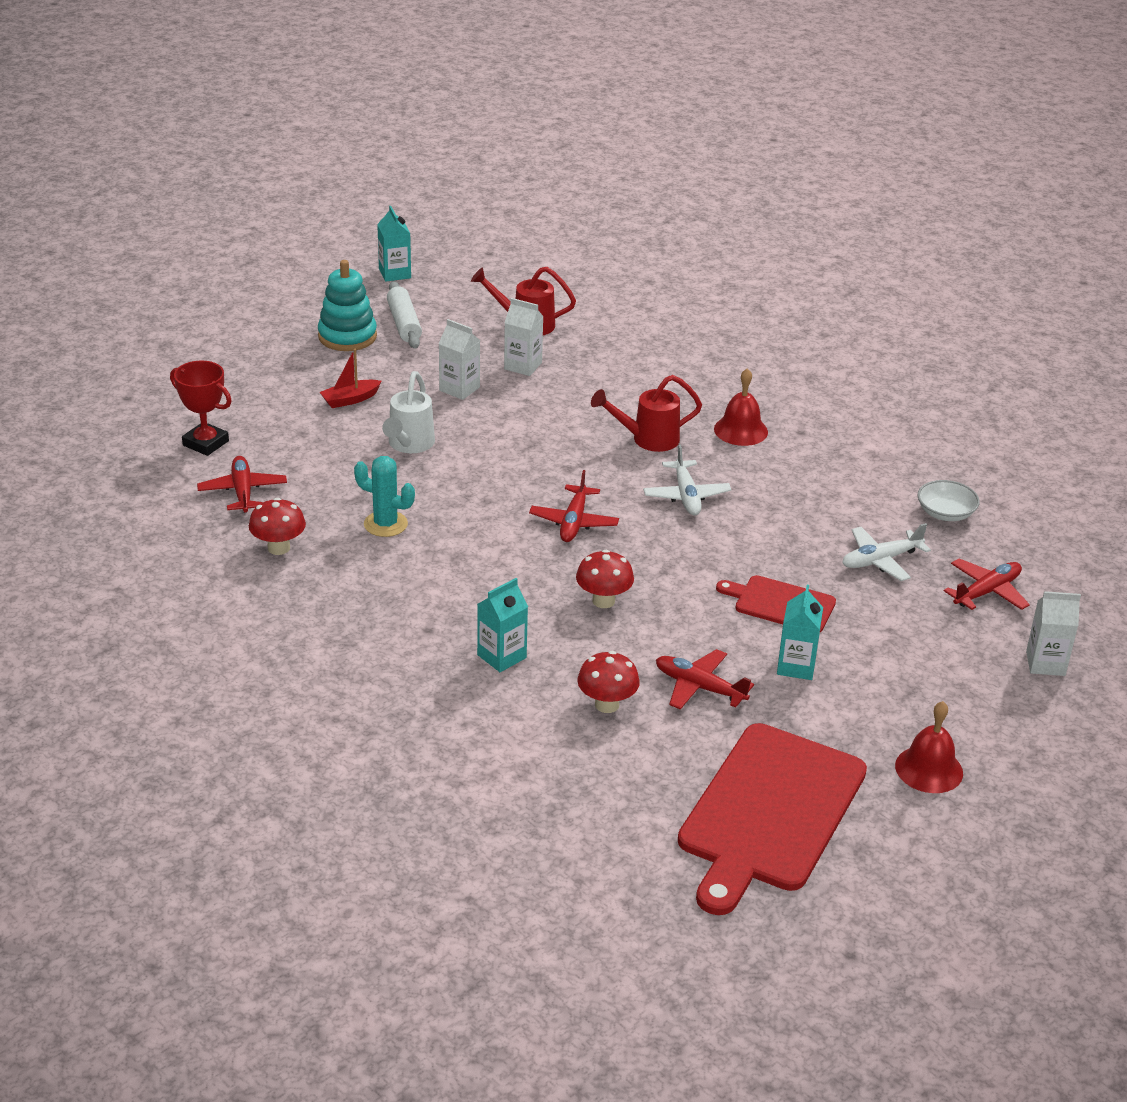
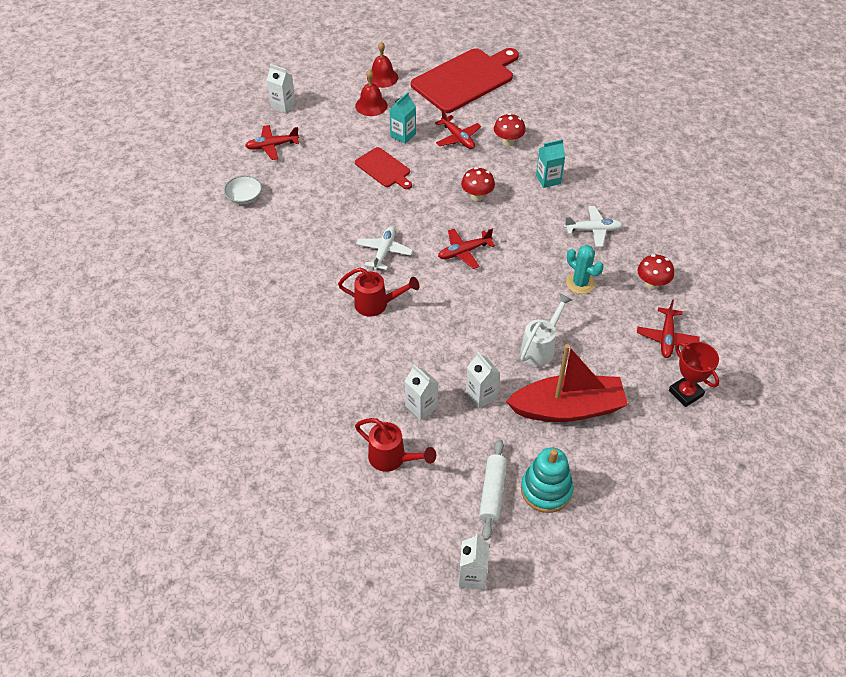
camera: 155 degrees left, 15 degrees up
(350, 400) = (567, 408): red boat -> red boat, size x2.34
(395, 273) = (472, 576): turquoise carton -> white carton
(574, 522) = (464, 252): red plane -> red plane turned 150 degrees counterclockwise
(740, 430) = (310, 294): red bell -> red bell (371, 105)
(880, 560) = (309, 178): white plane -> white plane (593, 230)

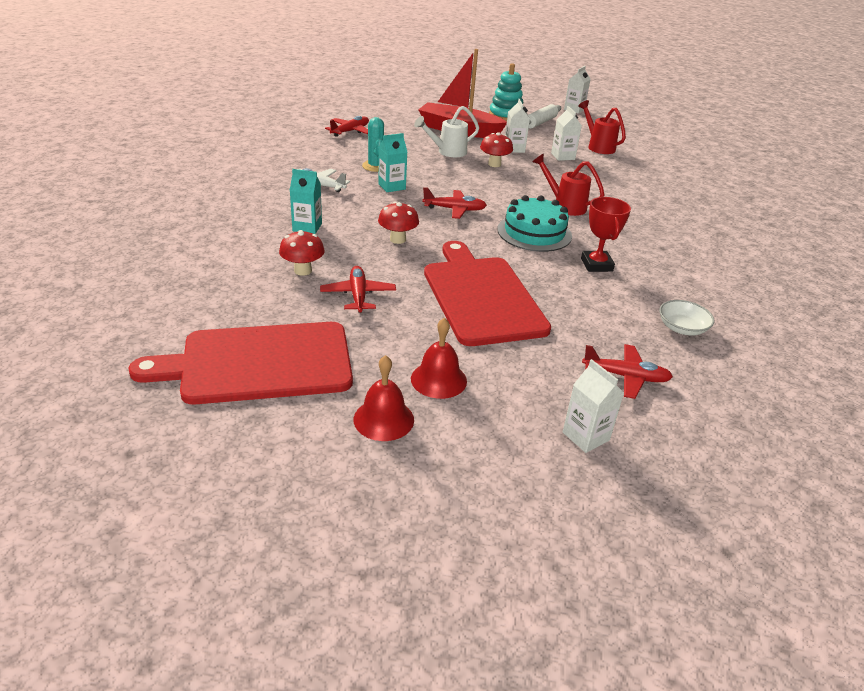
camera: 155 degrees left, 15 degrees down
(384, 168) = (481, 297): red cutting board -> red cutting board, size x1.95
(384, 252) = (534, 233): white plane -> turquoise cake
(403, 135) = (426, 323): turquoise carton -> turquoise carton (392, 186)
(652, 284) = (319, 150): red mushroom -> red mushroom (494, 164)
(686, 393) = (373, 114): red trophy -> red trophy (596, 265)

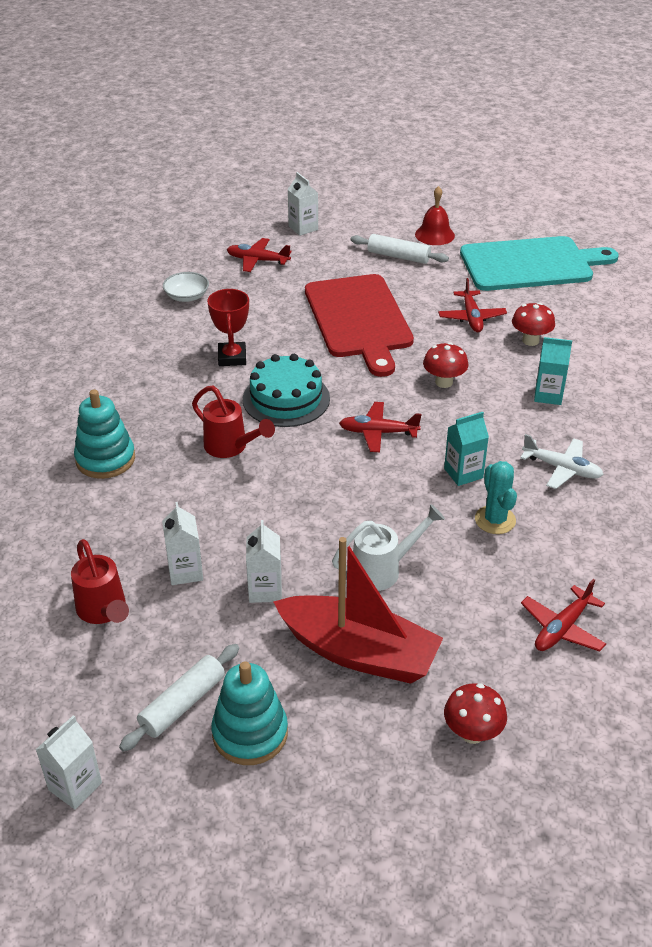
camera: 175 degrees left, 5 degrees up
(259, 363) = (531, 264): red cutting board -> turquoise cutting board
(438, 379) = (398, 256): red bell -> white rolling pin
(494, 164) = (309, 539): red mushroom -> red mushroom (472, 733)
(651, 203) = (105, 459): none -> turquoise stacking toy

